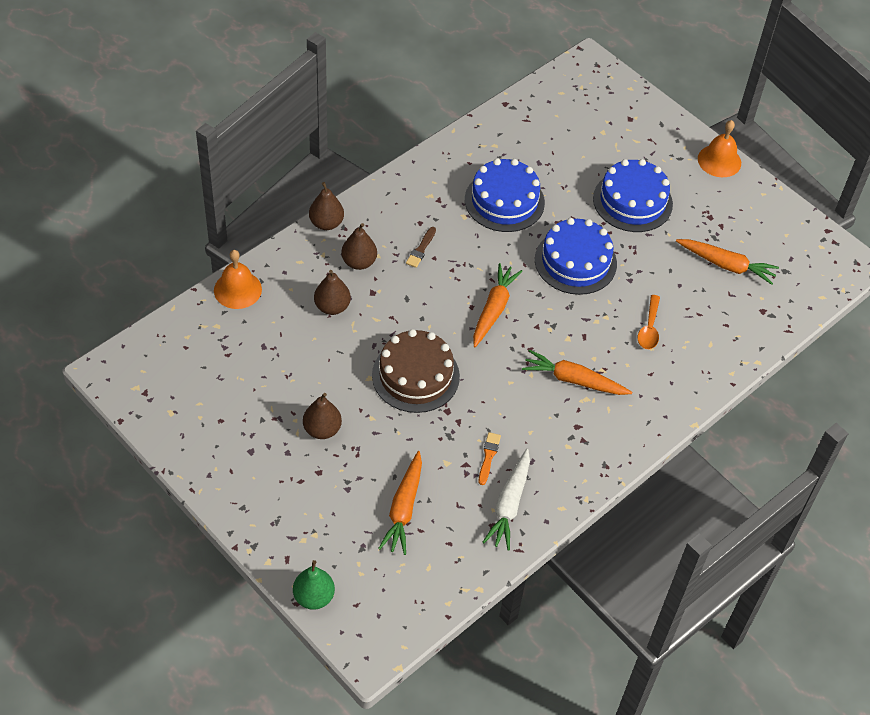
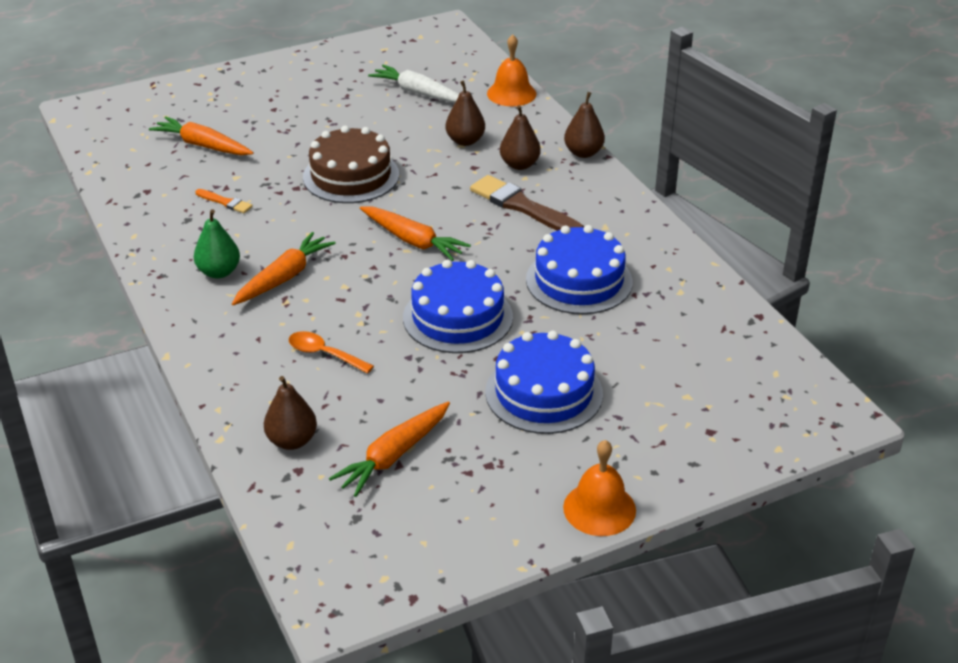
camera: 110 degrees right, 15 degrees down
(314, 597) = (151, 91): green pear -> green pear (219, 272)
(322, 429) = (319, 116): brown pear -> brown pear (292, 441)
(421, 249) = (523, 207): brown brush -> brown brush, size x2.02
(509, 504) = (162, 204): white carrot -> white carrot (418, 93)

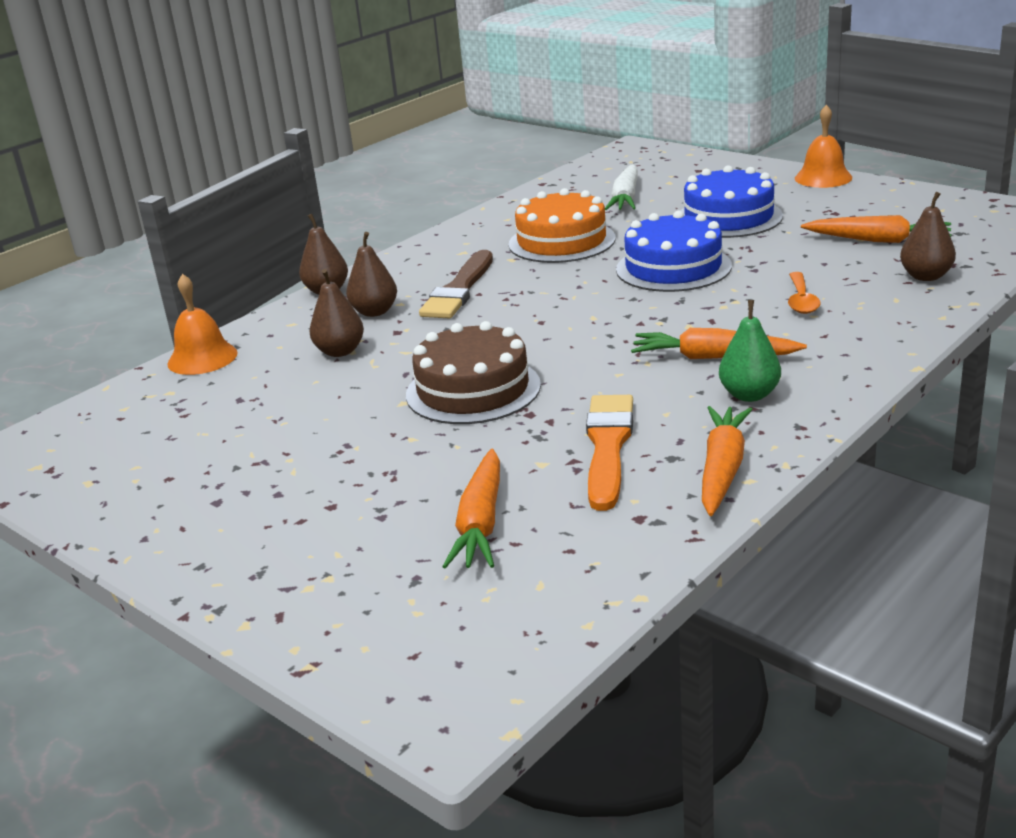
camera: 110 degrees left, 10 degrees down
(225, 202) = (608, 446): orange brush -> orange brush, size x2.02
(413, 241) = (573, 319): orange carrot -> orange carrot (722, 469)
(418, 93) = (226, 414): white carrot -> white carrot (625, 198)
(579, 280) = (561, 241): blue cake -> orange cake

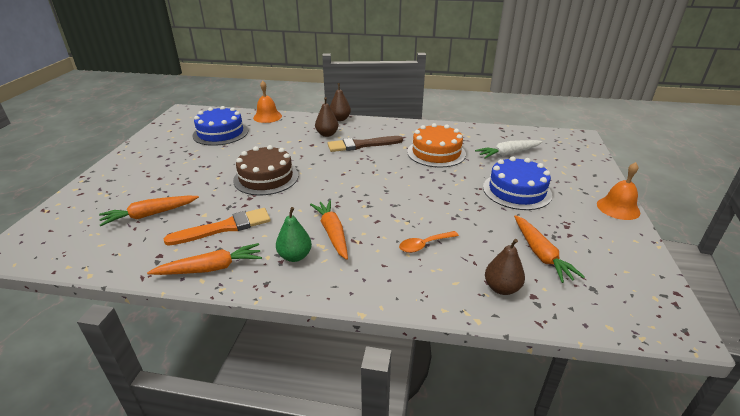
camera: 55 degrees right, 5 degrees up
(340, 351) = (286, 139): brown pear -> none
(673, 268) = (432, 192): blue cake -> blue cake (220, 133)

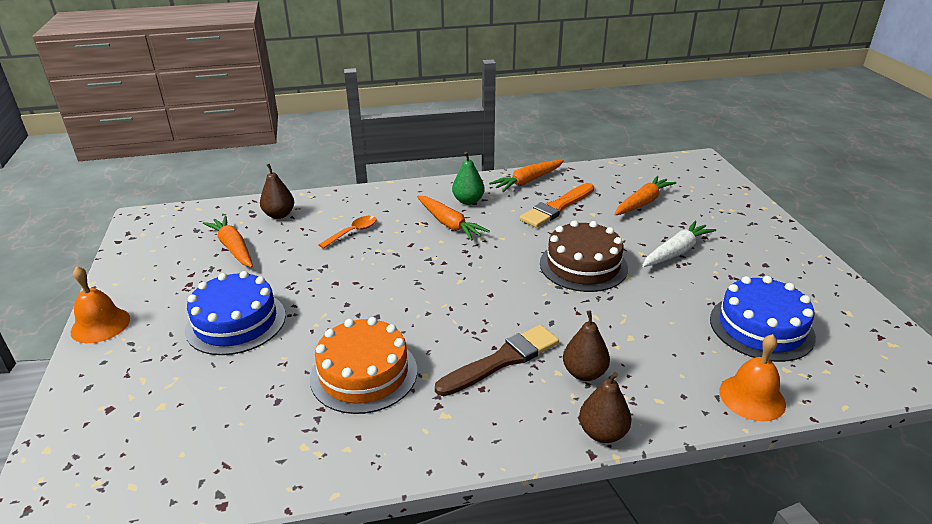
camera: 160 degrees right, 0 degrees up
(508, 154) = (228, 405): white carrot -> white carrot (676, 252)

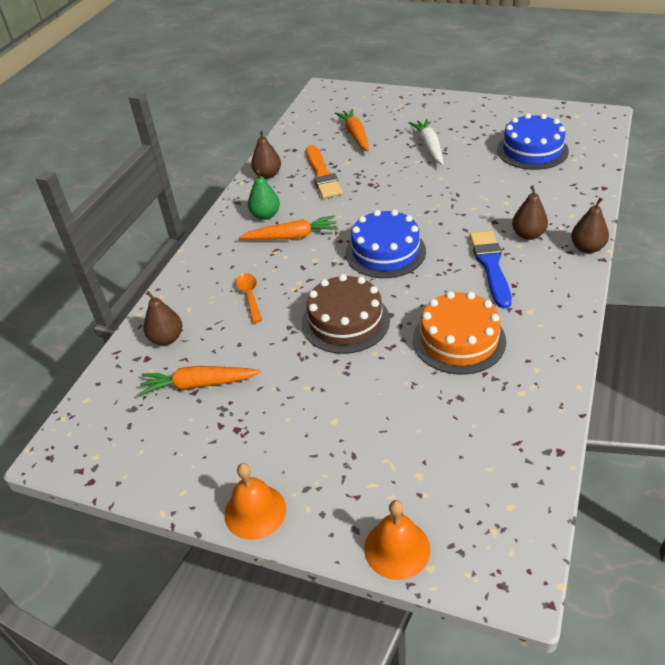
camera: 55 degrees left, 10 degrees up
(236, 322) = (331, 404): blue cake -> blue cake (385, 252)
(502, 360) = (491, 266): brown brush -> blue brush
(528, 181) = (267, 175): orange carrot -> brown pear
(583, 265) = (410, 191): brown cake -> brown cake (345, 321)
(752, 397) = (590, 181): orange bell -> orange bell (397, 548)

